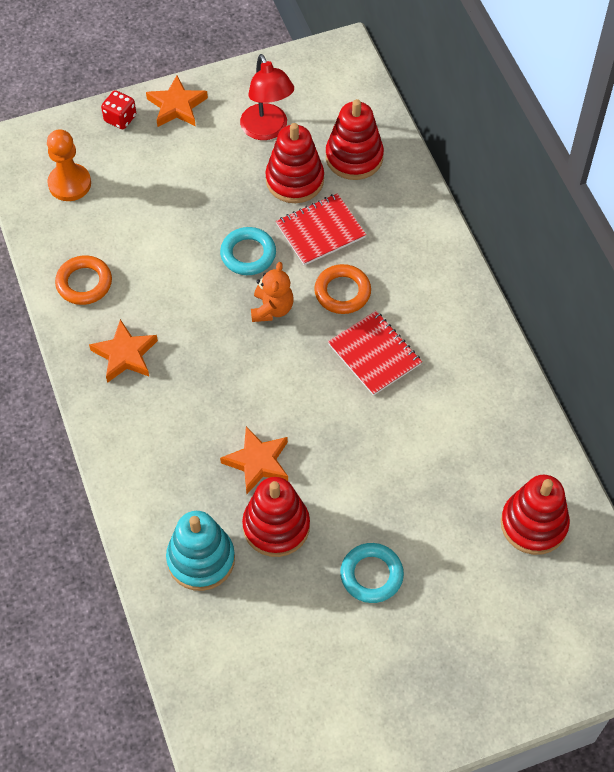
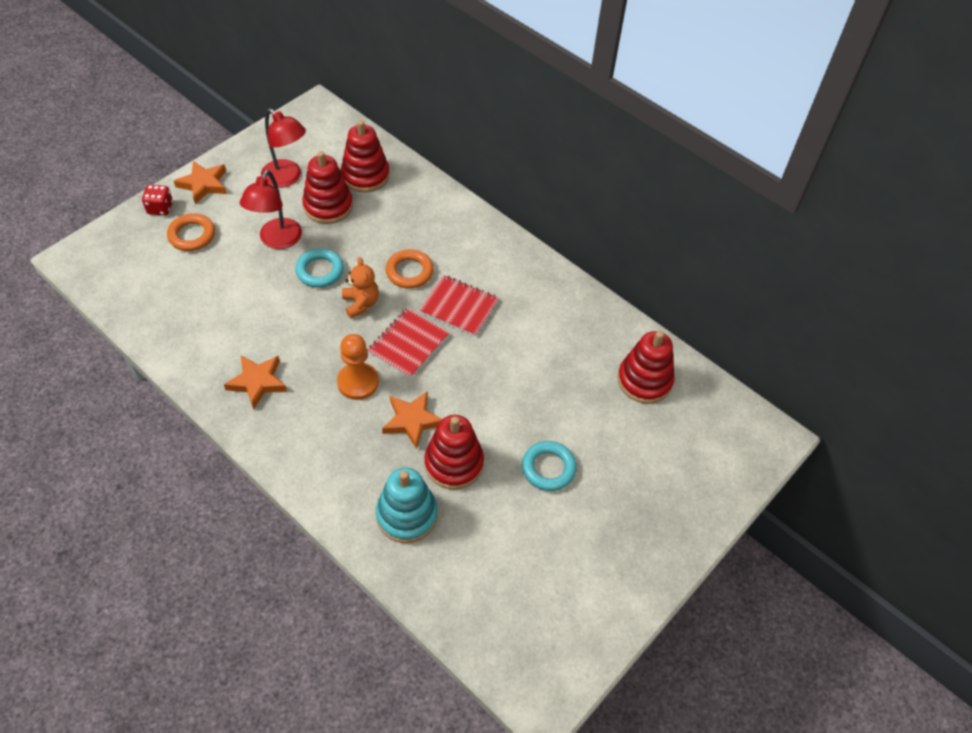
camera: 30 degrees left, 5 degrees down
(69, 184) = (141, 270): orange pawn -> orange pawn (358, 382)
(84, 283) = (193, 340): orange ring -> orange ring (192, 235)
(221, 201) = (277, 240): none -> red lamp
(320, 231) = (368, 235): red notebook -> red notebook (408, 344)

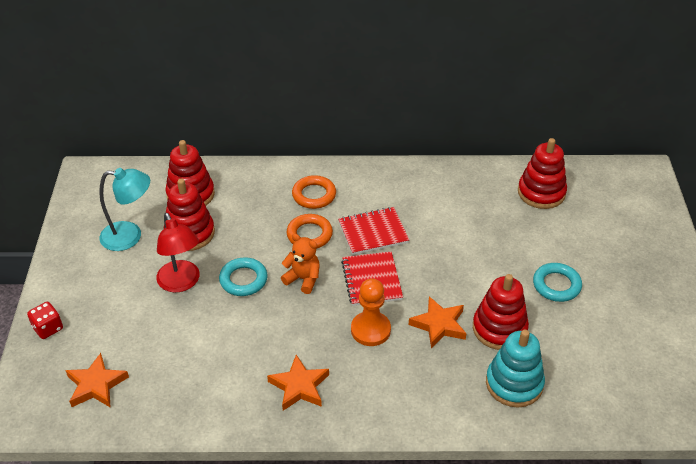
camera: 40 degrees left, 10 degrees down
(192, 235) = (104, 328): orange ring -> orange ring (314, 195)
(203, 184) = (63, 286): orange star -> orange star (96, 385)
(287, 178) = (130, 236): red lamp -> turquoise lamp

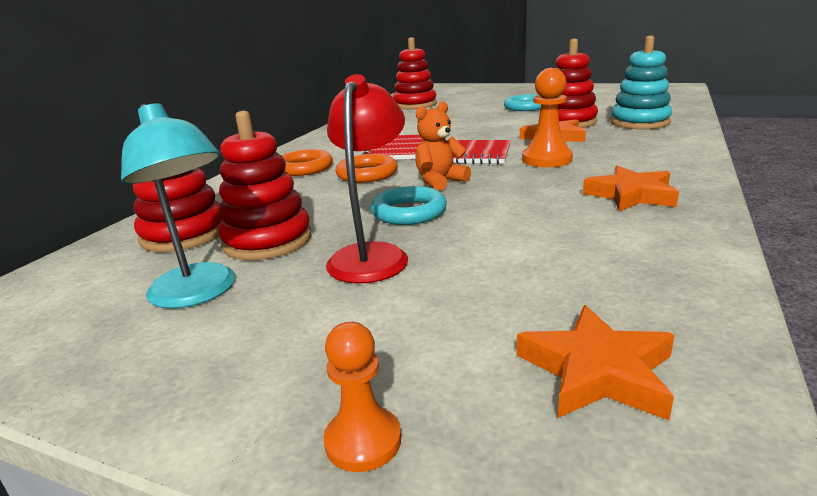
camera: 65 degrees left, 20 degrees down
(48, 328) = (363, 441): red dice -> orange pawn
(130, 236) = (199, 294): turquoise lamp -> turquoise lamp turned 120 degrees clockwise
(181, 283) = (372, 255): red lamp -> red lamp turned 75 degrees counterclockwise

